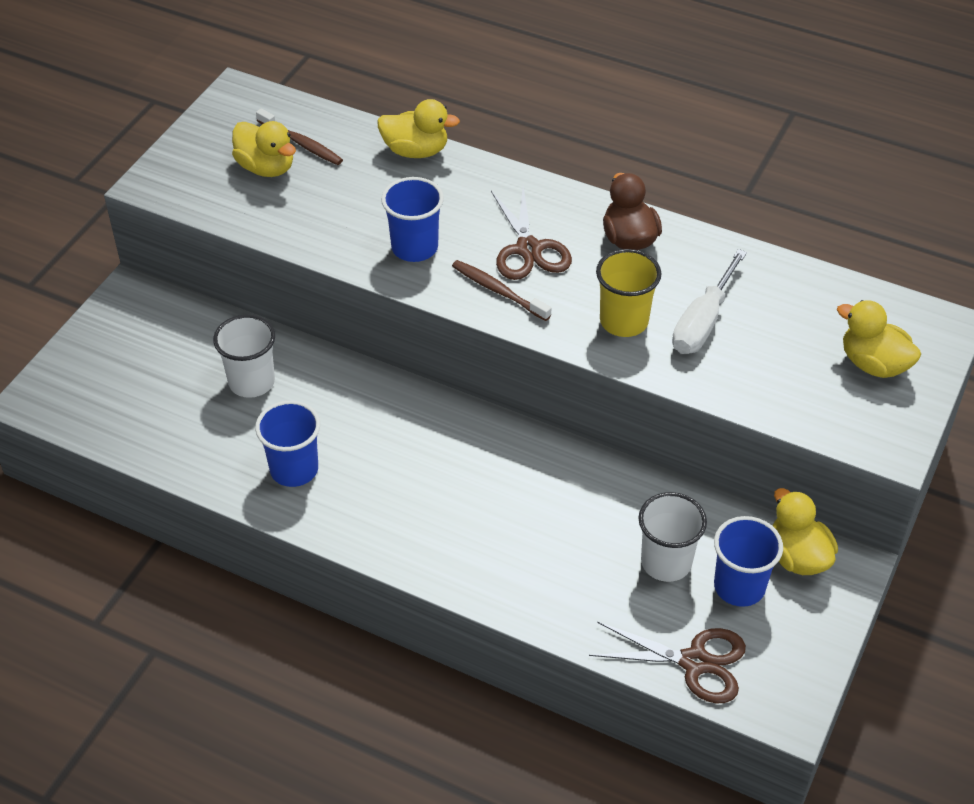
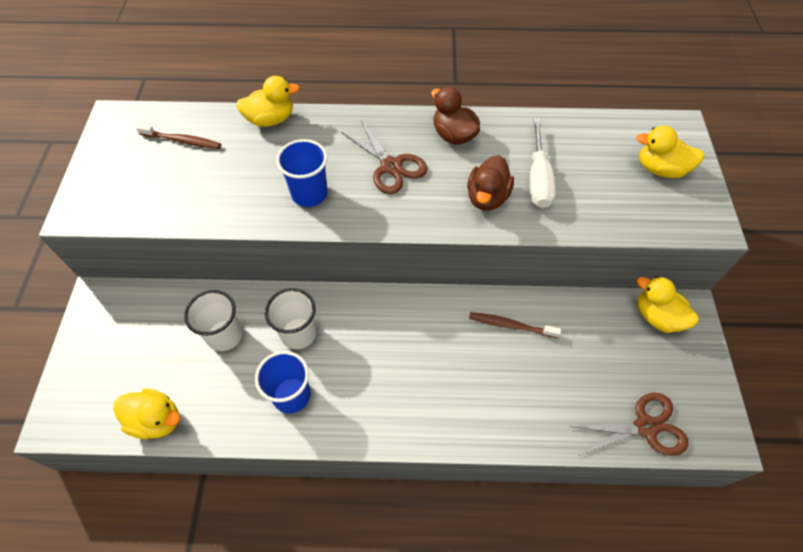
camera: 25 degrees left, 10 degrees up
(266, 168) = (164, 169): yellow duck -> yellow duck (156, 420)
(498, 291) = (388, 206): brown toothbrush -> brown toothbrush (510, 325)
(624, 321) = (487, 197): yellow cup -> brown duck
(666, 562) = (582, 357): white cup -> white cup (298, 333)
(739, 587) = (637, 355): blue cup -> none

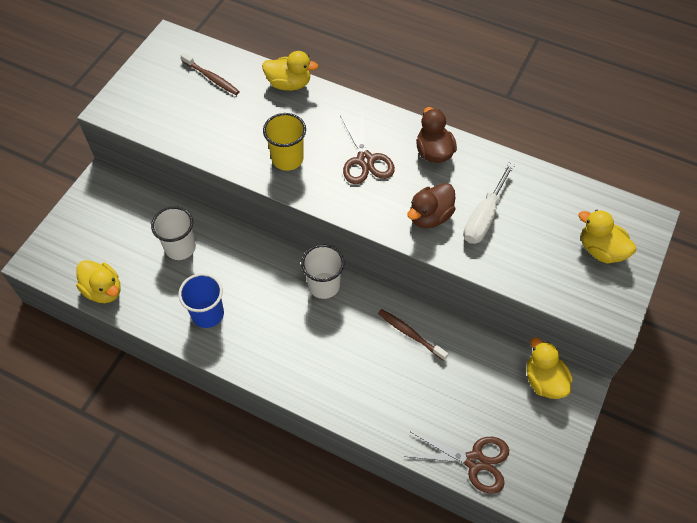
camera: 25 degrees right, 0 degrees up
(298, 333) = (236, 269): white cup -> white cup (324, 285)
(309, 194) = (287, 159): blue cup -> yellow cup

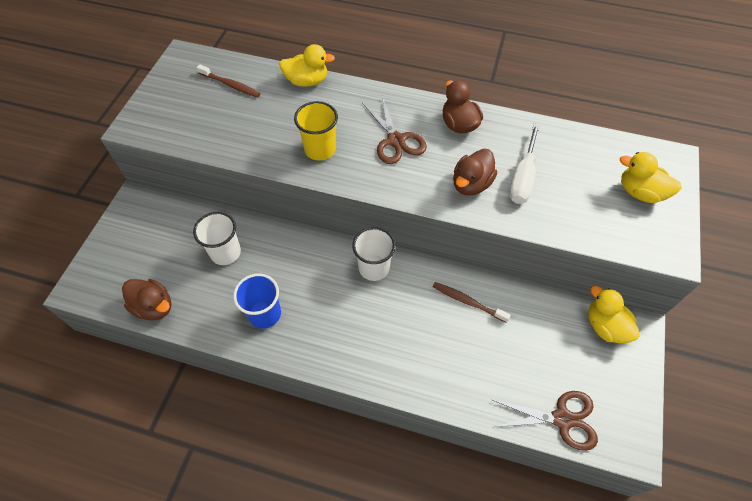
camera: 10 degrees left, 0 degrees up
(103, 290) = (154, 307): yellow duck -> brown duck

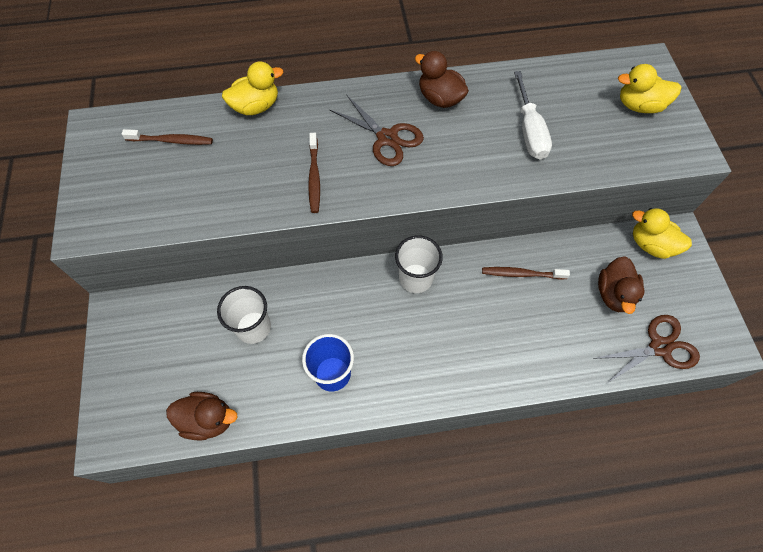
camera: 25 degrees left, 5 degrees up
(320, 149) = (314, 177): yellow cup -> brown toothbrush
(471, 184) = (486, 156): brown duck -> brown duck (614, 294)

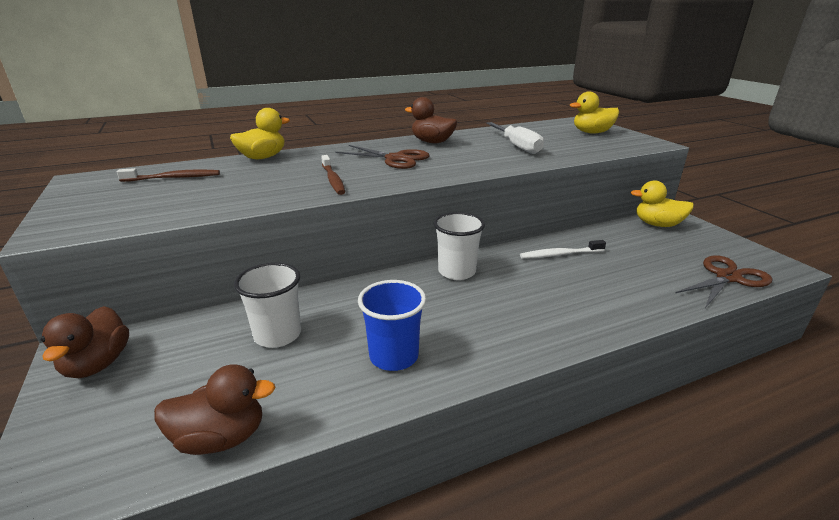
camera: 15 degrees left, 35 degrees down
(521, 274) = (560, 254): brown toothbrush -> white toothbrush
(614, 294) = (654, 254): brown duck -> brown duck (98, 364)

